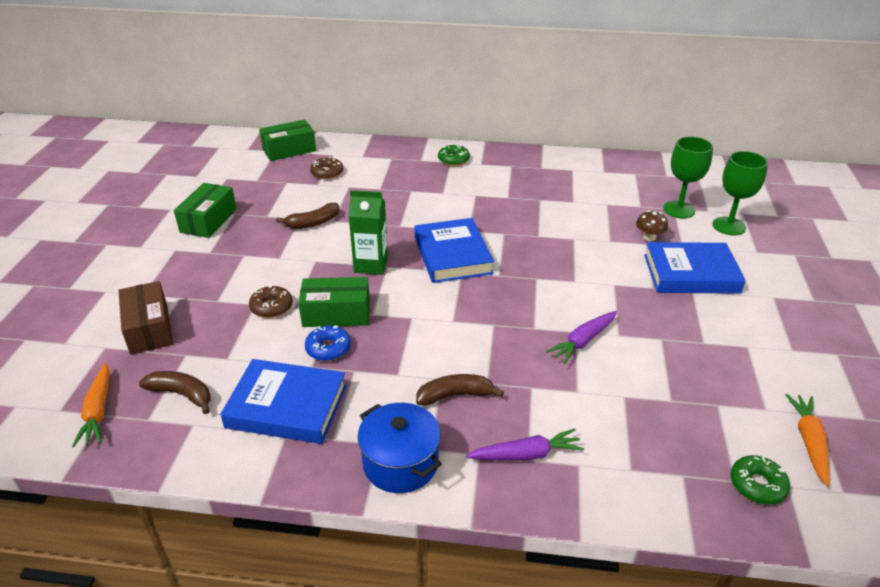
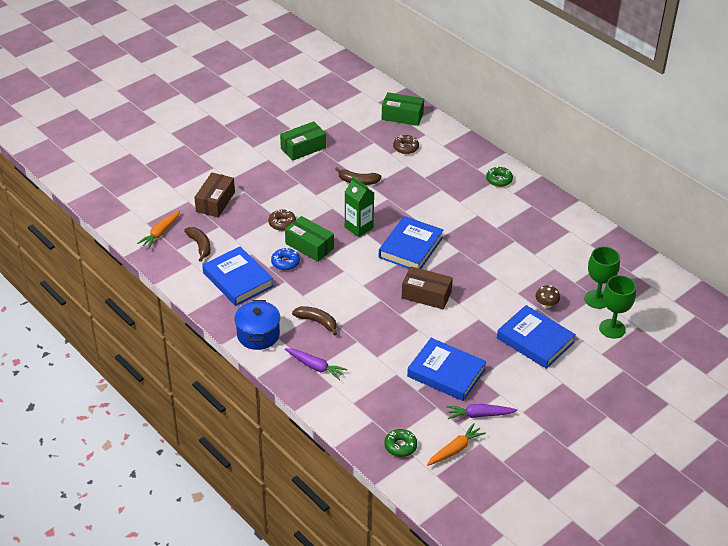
camera: 40 degrees right, 5 degrees up
(533, 292) = (426, 295): none -> brown box
(583, 341) = (415, 337): purple carrot -> purple carrot (479, 415)
(668, 359) = (446, 373): none -> blue book

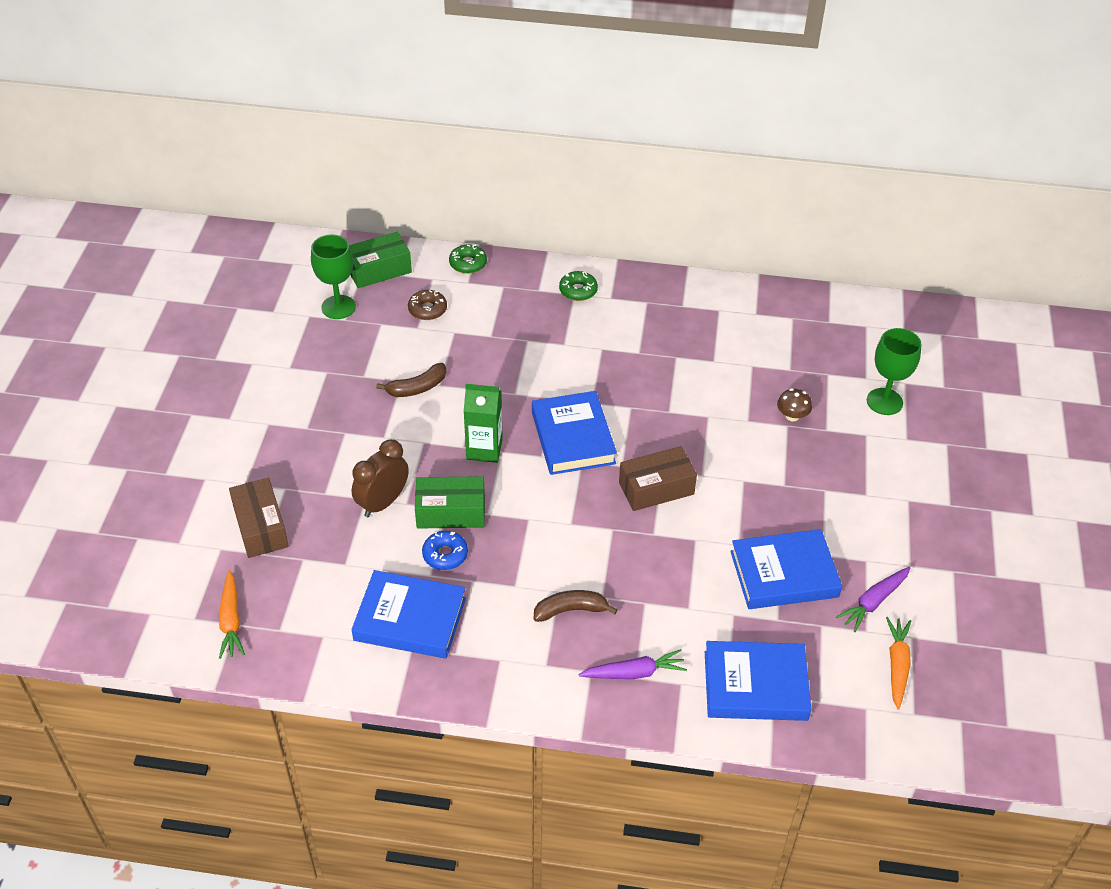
camera: 40 degrees left, 5 degrees up
(200, 246) = (307, 604): brown banana -> none
(258, 335) = (519, 679): blue pot -> none
(282, 223) = (383, 503): brown donut -> brown clock
(303, 148) = (299, 382): green box -> none
(400, 446) = (838, 706): green donut -> green donut (468, 264)
(535, 340) = (828, 468): blue book -> blue book (755, 685)
(597, 299) = (833, 376): green goblet -> green goblet (338, 307)

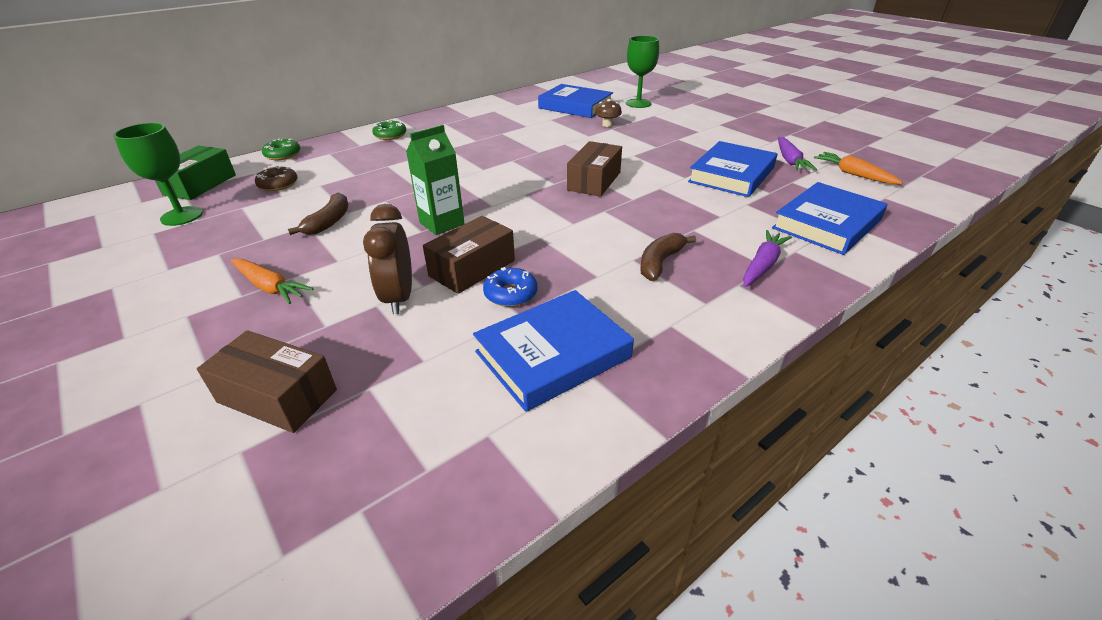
camera: 45 degrees left, 10 degrees down
(231, 620) = (346, 512): orange carrot -> orange carrot (269, 287)
(451, 512) = (472, 268): green box -> brown box
(573, 437) = (498, 188): blue book -> blue book (575, 106)

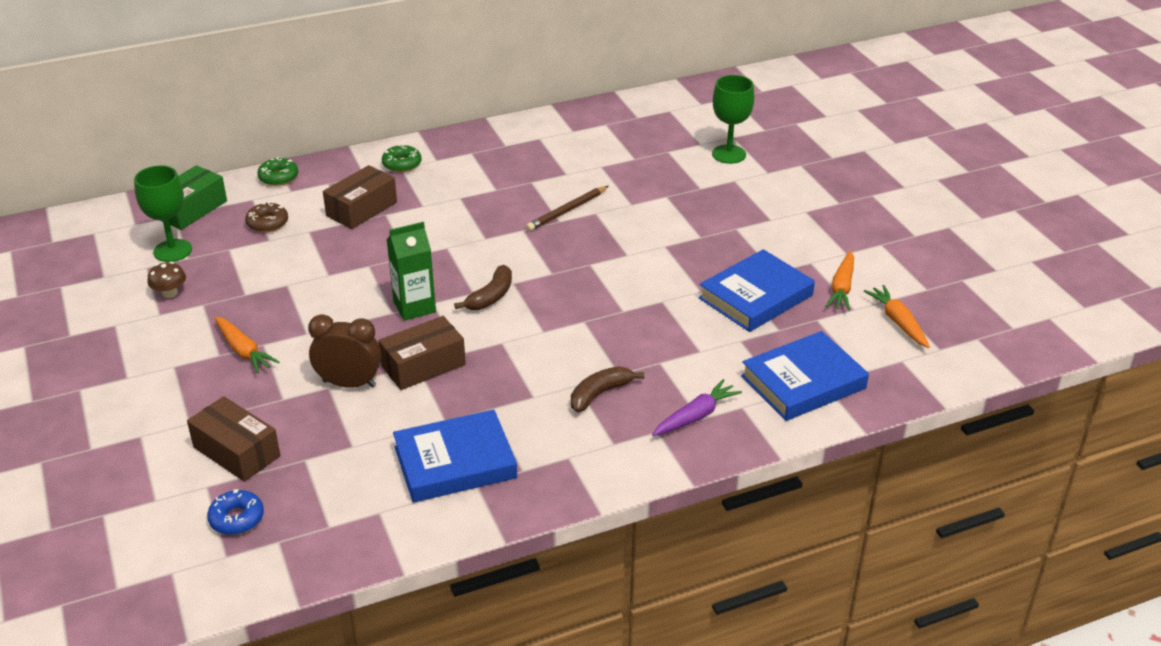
camera: 15 degrees right, 0 degrees up
(329, 222) = (308, 284): brown banana -> brown banana (491, 296)
(399, 297) = (349, 384): brown clock -> brown clock turned 90 degrees clockwise
(510, 294) = (446, 399): blue donut -> blue donut (237, 518)
(541, 145) = (567, 211): none -> brown pencil
(575, 106) = (644, 146): blue book -> none
(594, 181) = (596, 278): brown box -> brown box (362, 209)
(607, 125) = (665, 188): brown mushroom -> brown mushroom (170, 293)
(790, 160) = (842, 287): purple carrot -> orange carrot

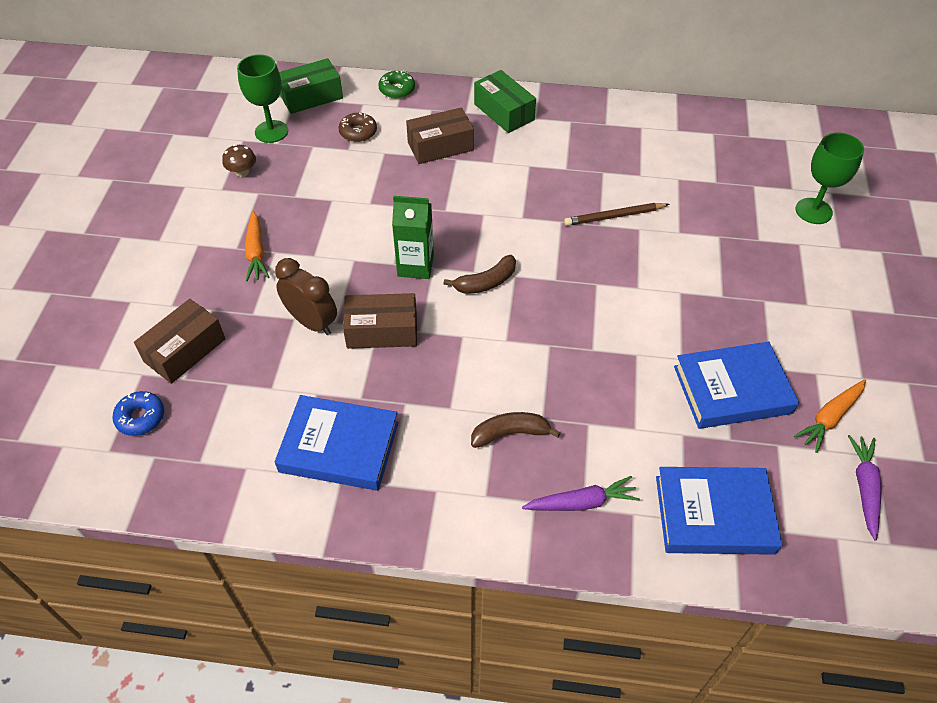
camera: 30 degrees right, 15 degrees up
(237, 451) = (185, 350): brown box -> brown box turned 60 degrees clockwise
(402, 164) = (504, 112): green donut -> green box
(898, 322) = (864, 488): orange carrot -> purple carrot

